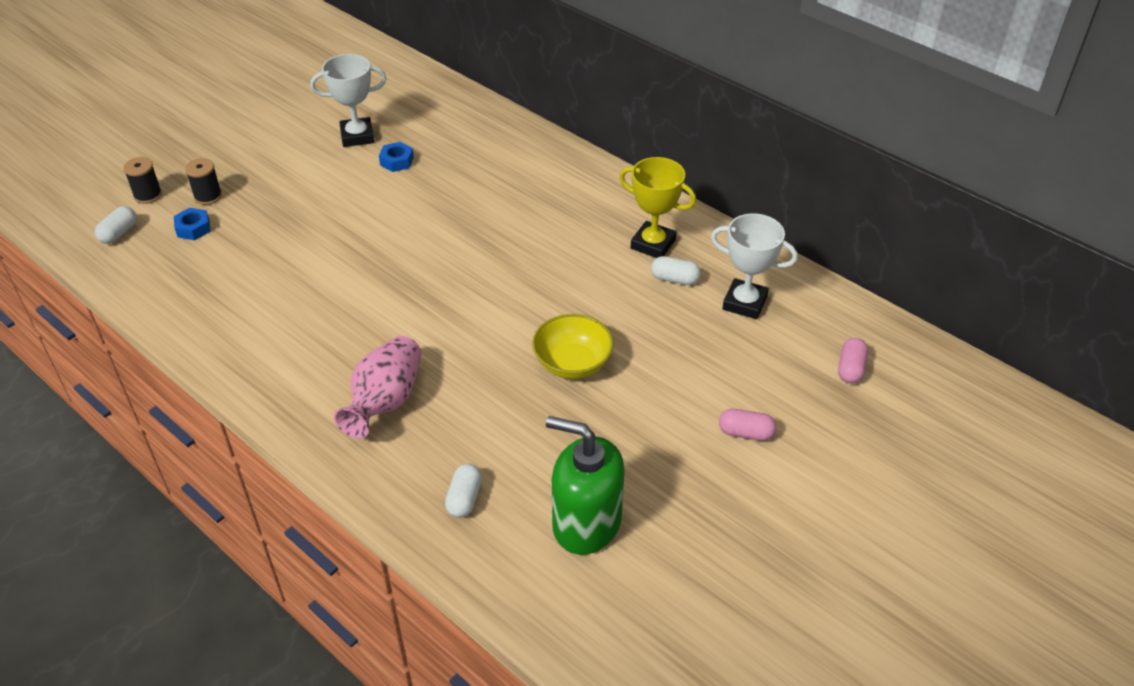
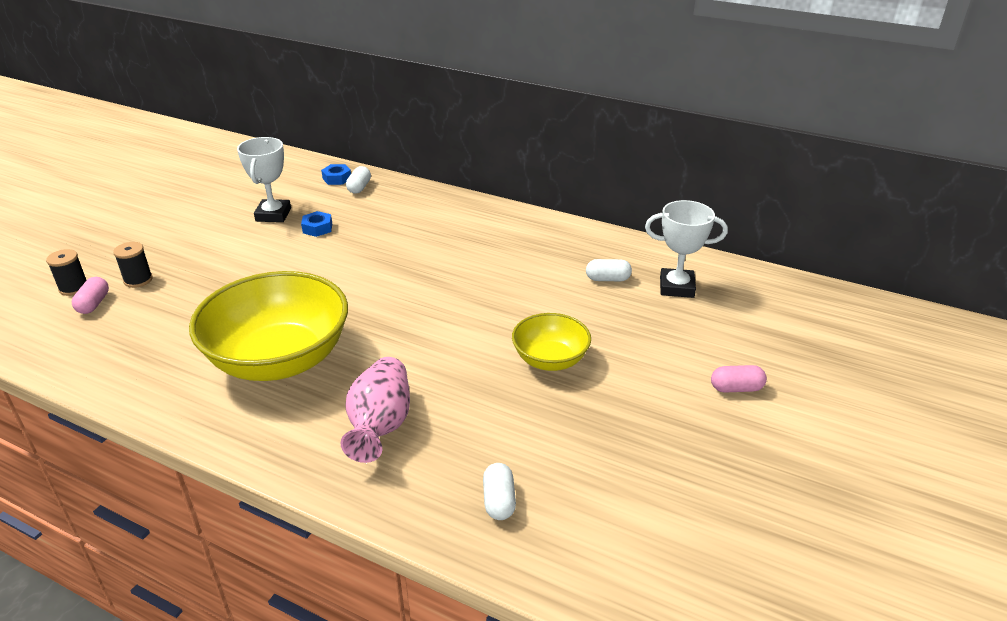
camera: 15 degrees left, 10 degrees down
(119, 233) = (49, 324): white capsule -> white capsule (359, 188)
(193, 228) = (129, 308): blue nut -> blue nut (337, 178)
(315, 312) = (279, 359): none -> yellow bowl
(357, 136) = (273, 215): white trophy -> white trophy turned 60 degrees counterclockwise
(586, 523) = (632, 498): green soap dispenser -> none
(653, 244) = (575, 256): yellow trophy -> none
(850, 369) = (793, 322): pink capsule -> pink capsule (94, 304)

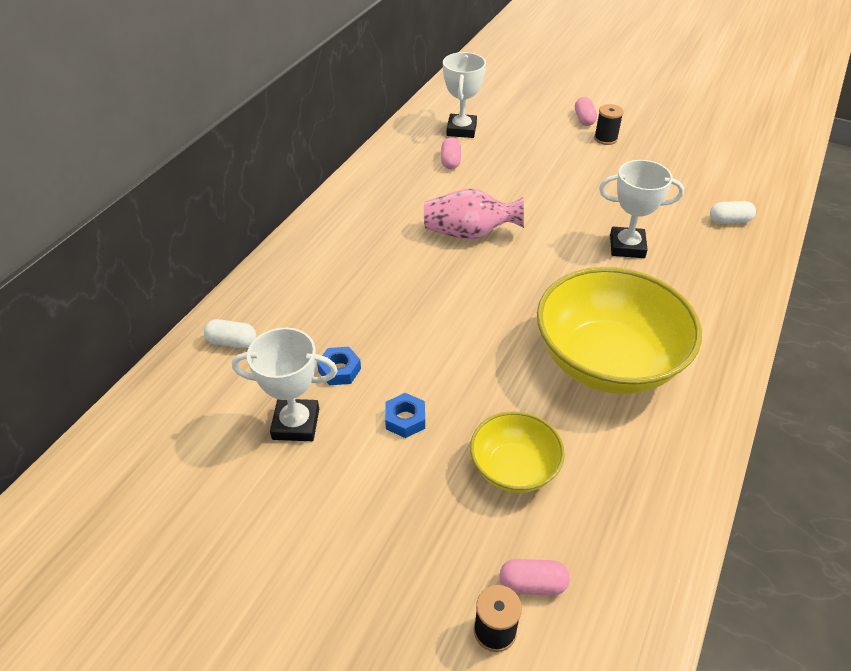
camera: 90 degrees left, 10 degrees up
(138, 280) = (469, 546): black spool -> black spool (605, 139)
(337, 178) = (197, 369): blue nut -> blue nut (405, 419)
(380, 425) = (676, 283): pink vase -> pink vase (469, 233)
(450, 394) = (627, 246): none -> white trophy
(550, 360) = (570, 195): yellow bowl -> yellow bowl (514, 469)
(607, 279) = (450, 161): white capsule -> pink capsule

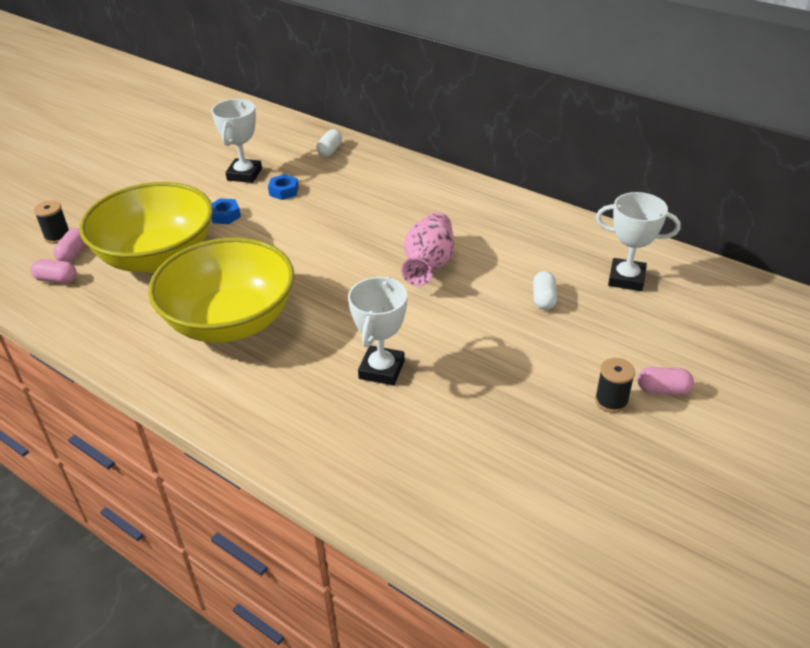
camera: 100 degrees right, 5 degrees down
(450, 161) = (557, 265): pink capsule -> pink capsule (56, 279)
(514, 469) = (157, 257): yellow bowl -> yellow bowl, size x1.91
(729, 221) = (409, 477): white capsule -> white capsule (544, 299)

